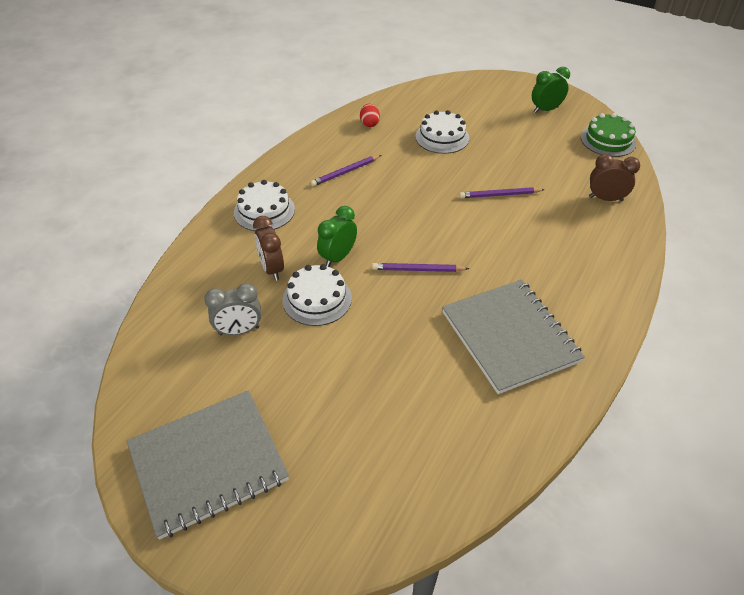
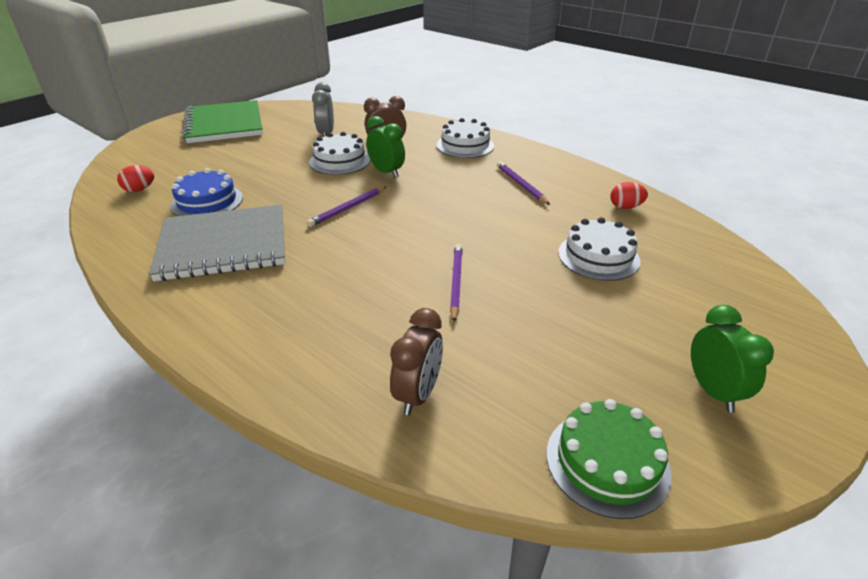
camera: 100 degrees right, 10 degrees down
(208, 463) = (224, 124): grey notebook -> green notebook
(418, 270) = (348, 208): purple pencil -> purple pencil turned 150 degrees counterclockwise
(432, 466) = (140, 190): none -> red egg
(439, 383) = (207, 202): none -> blue cake

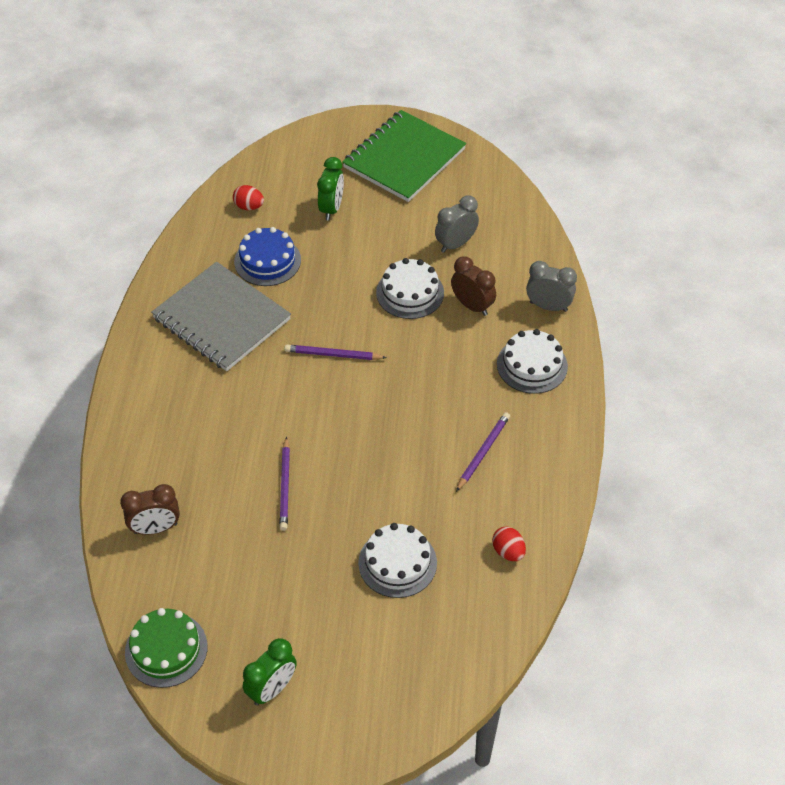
camera: 55 degrees right, 15 degrees up
(386, 172) = (418, 340): green clock -> green clock (331, 209)
(424, 126) = (548, 306): none -> grey clock
(456, 283) = (285, 486): purple pencil -> purple pencil turned 120 degrees clockwise

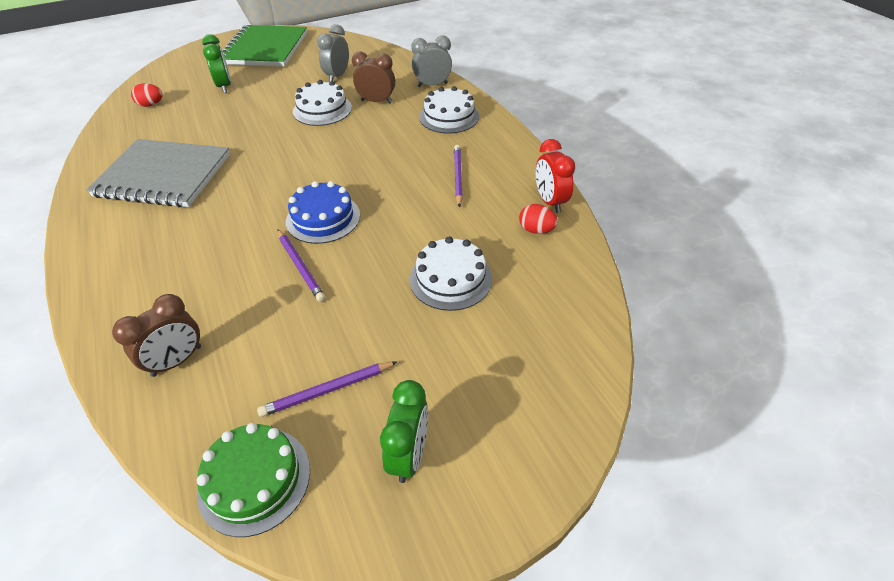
camera: 30 degrees left, 5 degrees down
(267, 261) = (187, 129): blue cake -> blue cake (323, 218)
(333, 355) = (284, 163): purple pencil -> purple pencil (327, 390)
(547, 527) = (550, 201): none -> red clock

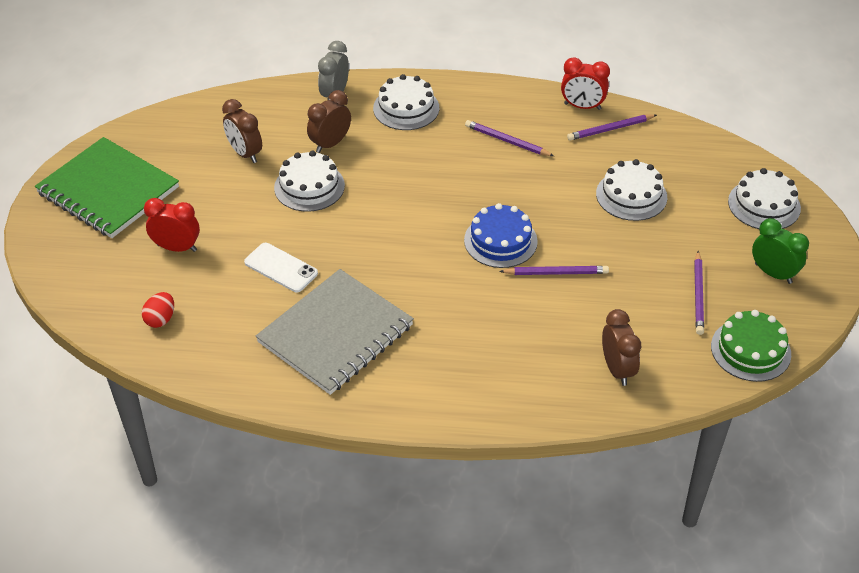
camera: 60 degrees left, 0 degrees up
(224, 86) = (177, 248): green clock -> red clock
(226, 129) = (281, 268): none -> white phone
(337, 76) = (245, 153): grey clock -> brown clock
(529, 399) = (764, 205): none -> white cake
(536, 230) = (610, 129): red egg -> purple pencil

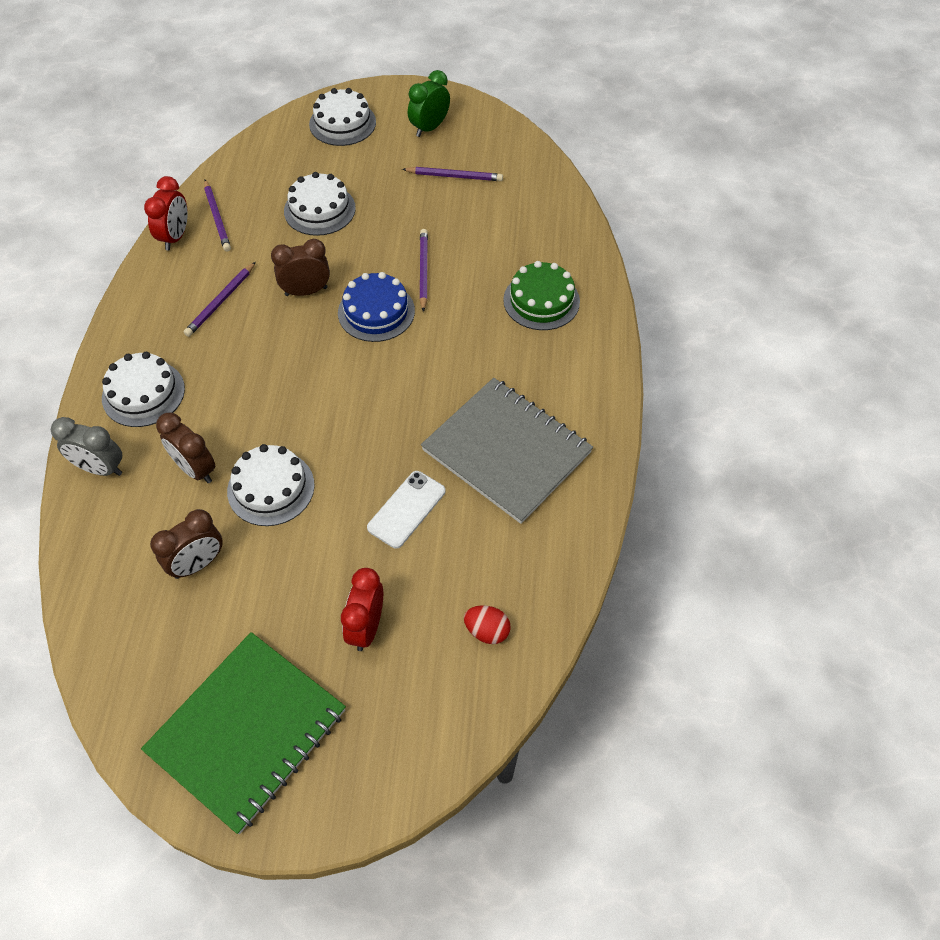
camera: 90 degrees left, 10 degrees up
(617, 369) = (544, 236): brown clock -> brown clock (306, 291)
(750, 350) = (518, 151): green cake -> green cake (541, 300)

